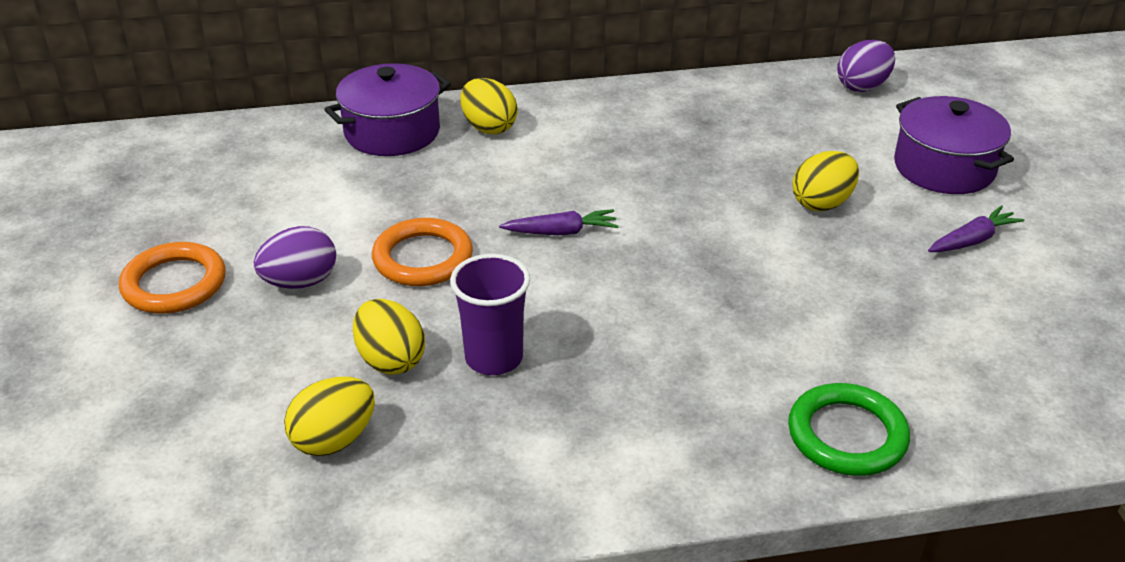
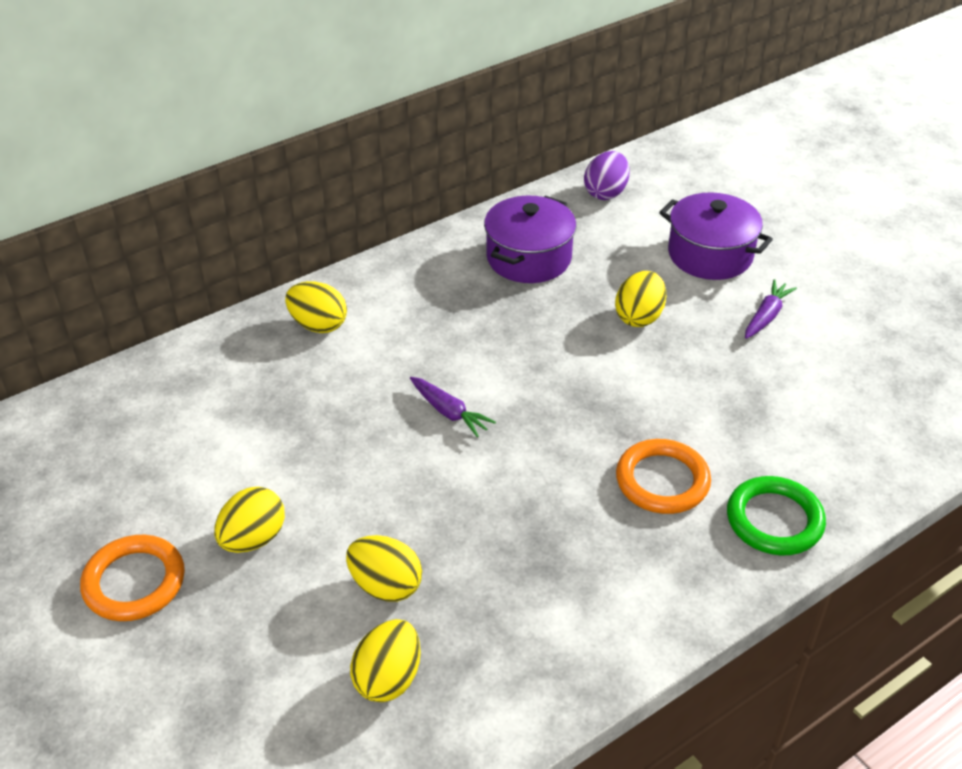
camera: 25 degrees left, 5 degrees up
(300, 282) = (253, 539): purple egg -> yellow egg
(392, 132) = (232, 356): purple pot -> purple pot (529, 258)
(423, 258) = (347, 477): orange ring -> orange ring (662, 481)
(494, 358) = (470, 552): purple cup -> none
(560, 232) = (449, 412): purple carrot -> purple carrot turned 75 degrees clockwise

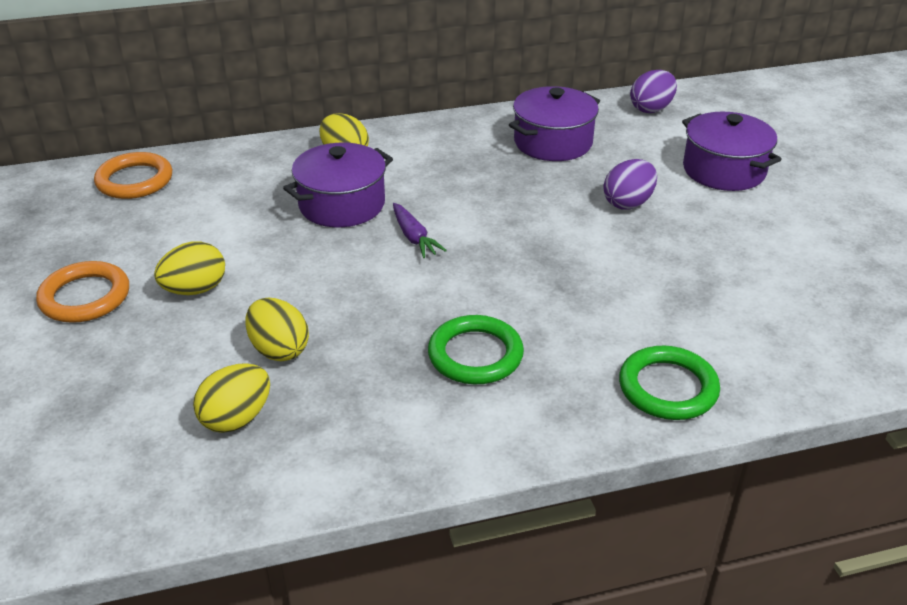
camera: 20 degrees right, 5 degrees down
(351, 390) = (342, 204): none -> purple pot
(583, 535) = (475, 355): none -> green ring
(639, 317) = (628, 203): yellow egg -> purple egg
(662, 481) = (575, 331): orange ring -> orange ring (134, 180)
(766, 316) = (752, 227): purple carrot -> none

